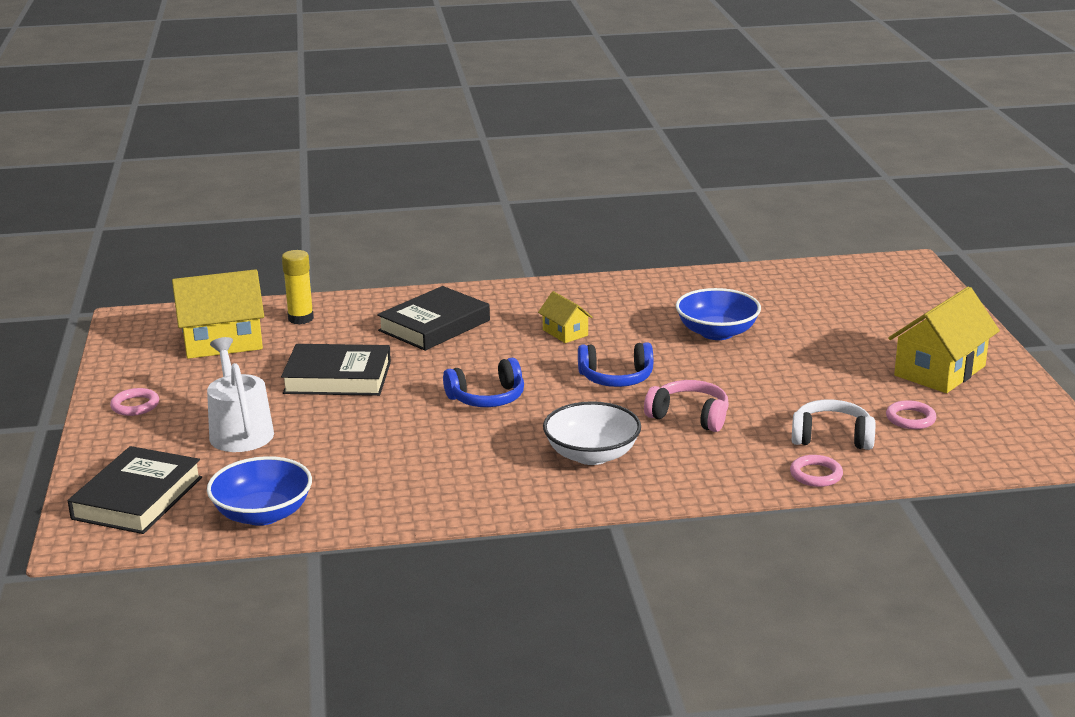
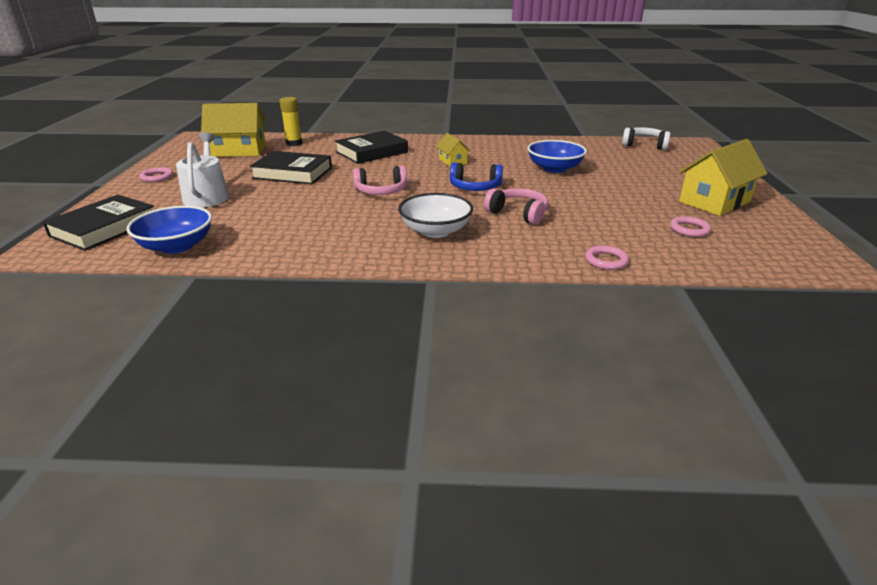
camera: 10 degrees right, 5 degrees up
(487, 398) = (381, 191): blue headphones -> pink headphones
(831, 437) = (624, 236): white headphones -> white headphones (644, 145)

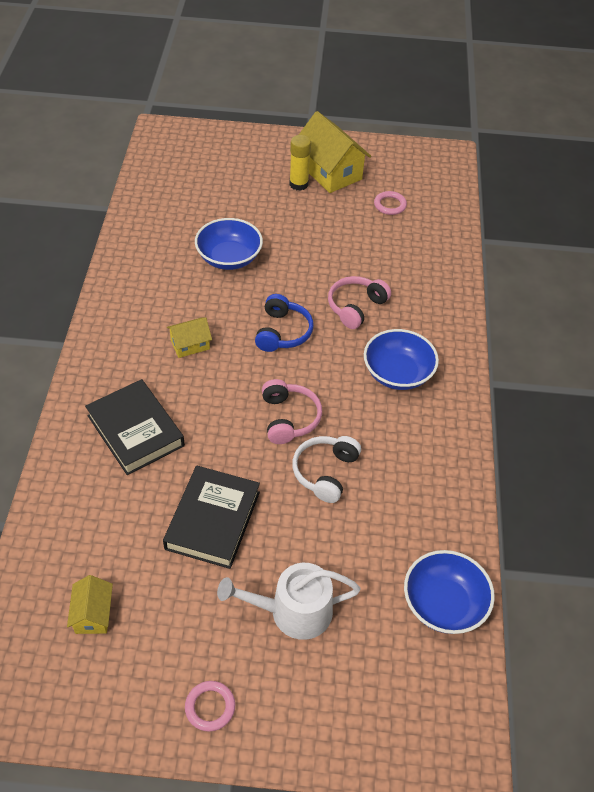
camera: 90 degrees left, 20 degrees up
(104, 228) = (398, 707): black book -> none
(239, 151) = (93, 614): yellow house -> yellow house, size x0.52
(294, 143) = (69, 537): yellow glue stick -> yellow glue stick (298, 184)
(435, 231) = (397, 373): white bowl -> blue bowl
(606, 261) = (450, 268): pink ring -> none
(644, 145) = (159, 169): white headphones -> white headphones (325, 472)

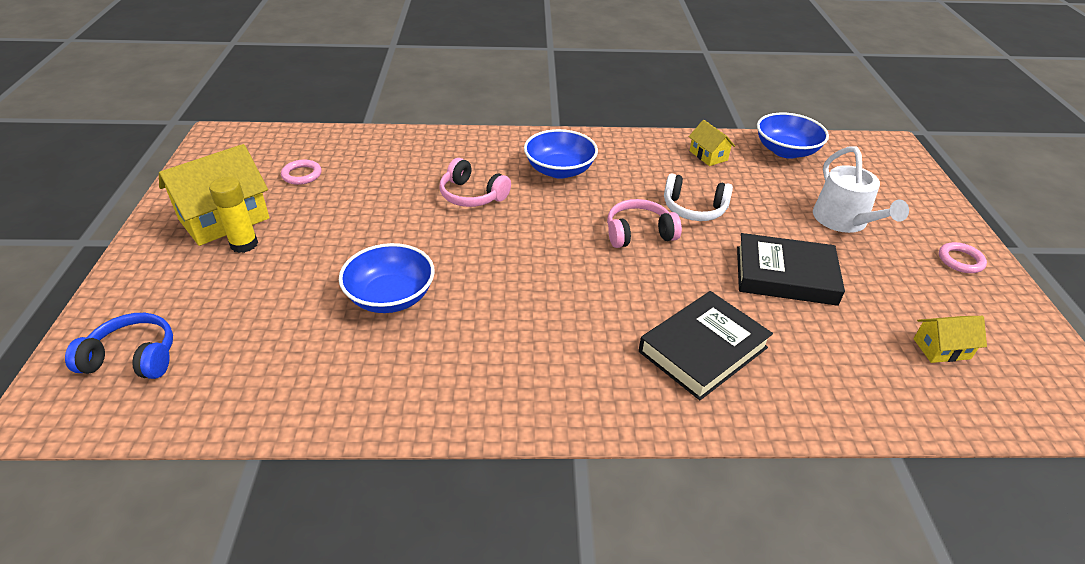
camera: 95 degrees left, 10 degrees down
(190, 345) = (553, 317): yellow house -> yellow house (708, 155)
(282, 332) = (518, 244): blue headphones -> blue headphones (133, 358)

